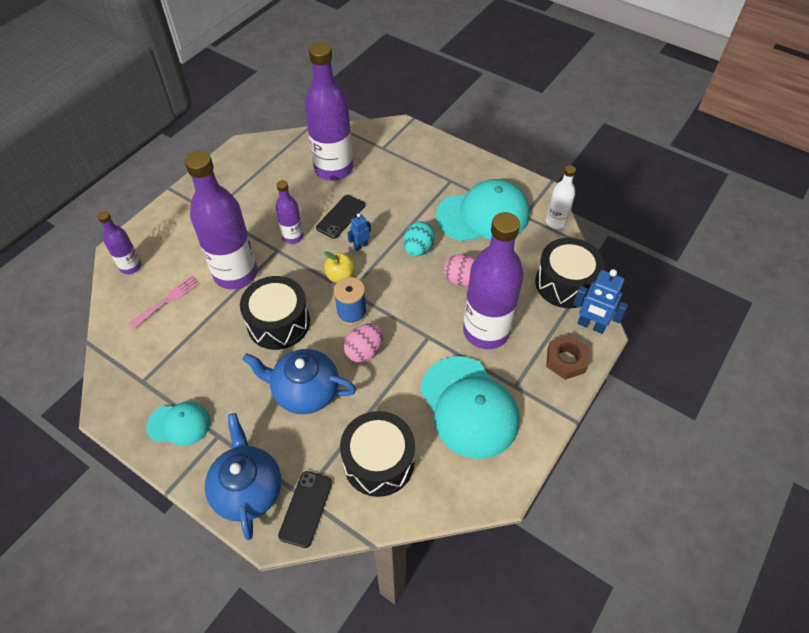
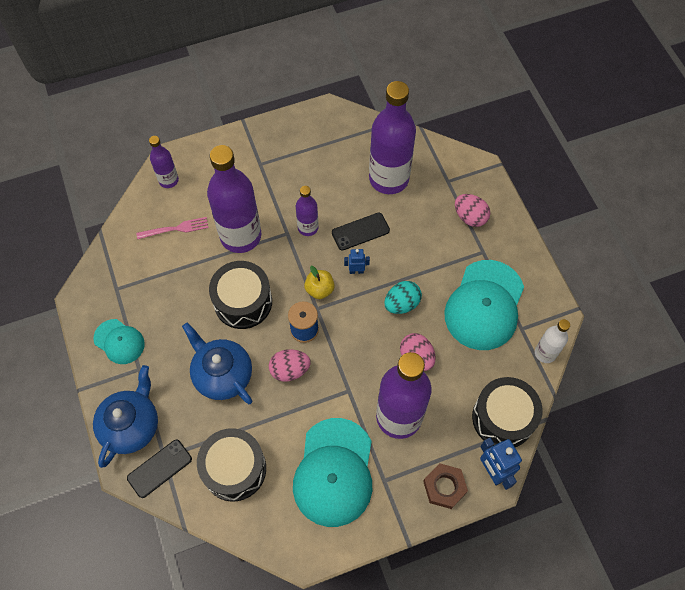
camera: 35 degrees right, 10 degrees up
(420, 163) = (470, 217): none -> pink egg
(483, 215) = (484, 305): turquoise cap -> turquoise cap turned 90 degrees clockwise

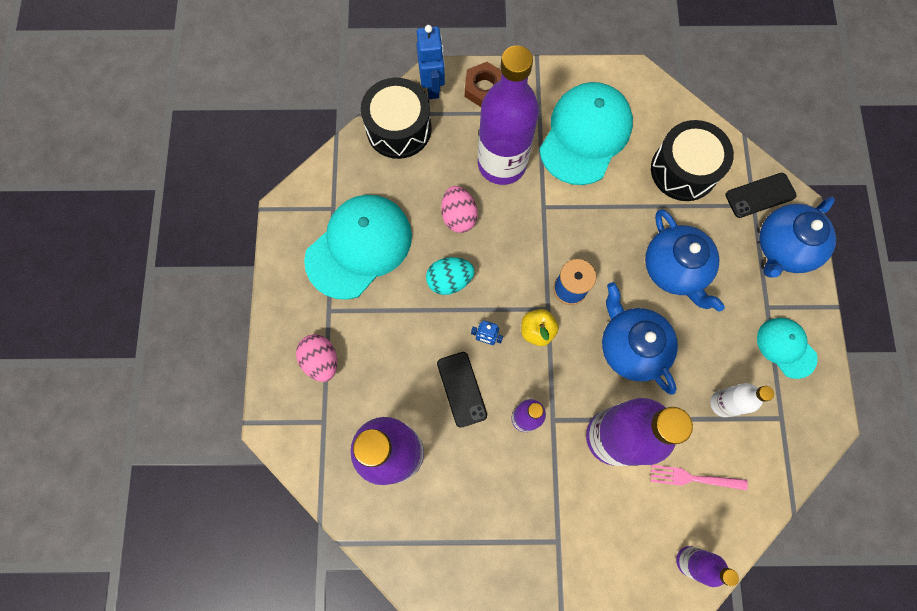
camera: 160 degrees left, 10 degrees up
(243, 302) = (631, 347): black drum -> blue teapot
(290, 370) = (599, 249): pink egg -> none
(360, 231) = (462, 389): black phone -> black phone turned 75 degrees clockwise
(545, 353) = (322, 175): white bottle -> white bottle (723, 403)

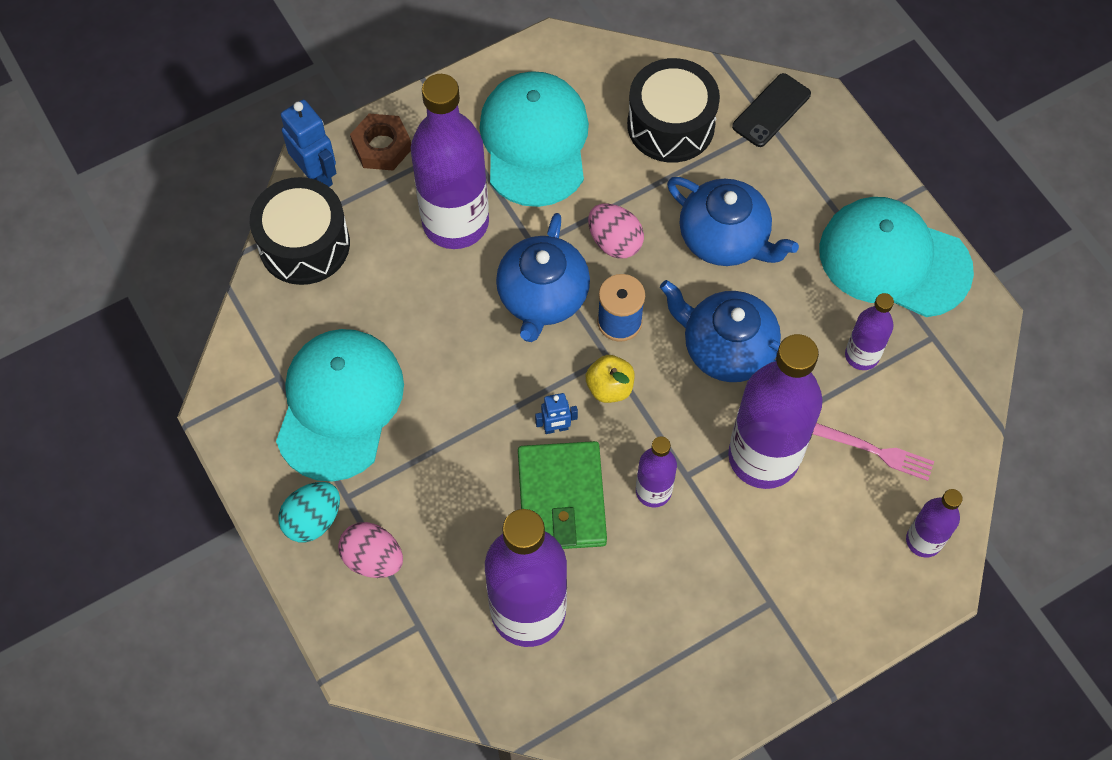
camera: 30 degrees left, 10 degrees down
(449, 280) = (473, 386): turquoise egg -> turquoise egg (313, 520)
(458, 216) = (440, 308): pink egg -> pink egg (614, 242)
(462, 389) = (561, 499): black phone -> green wallet
(693, 478) = (877, 452): pink fork -> pink fork turned 135 degrees counterclockwise
(723, 403) = (861, 355): white bottle -> purple bottle
(784, 248) = (830, 154): blue teapot -> blue teapot (542, 297)
(786, 347) = (894, 260): turquoise cap -> turquoise cap, size x1.87

